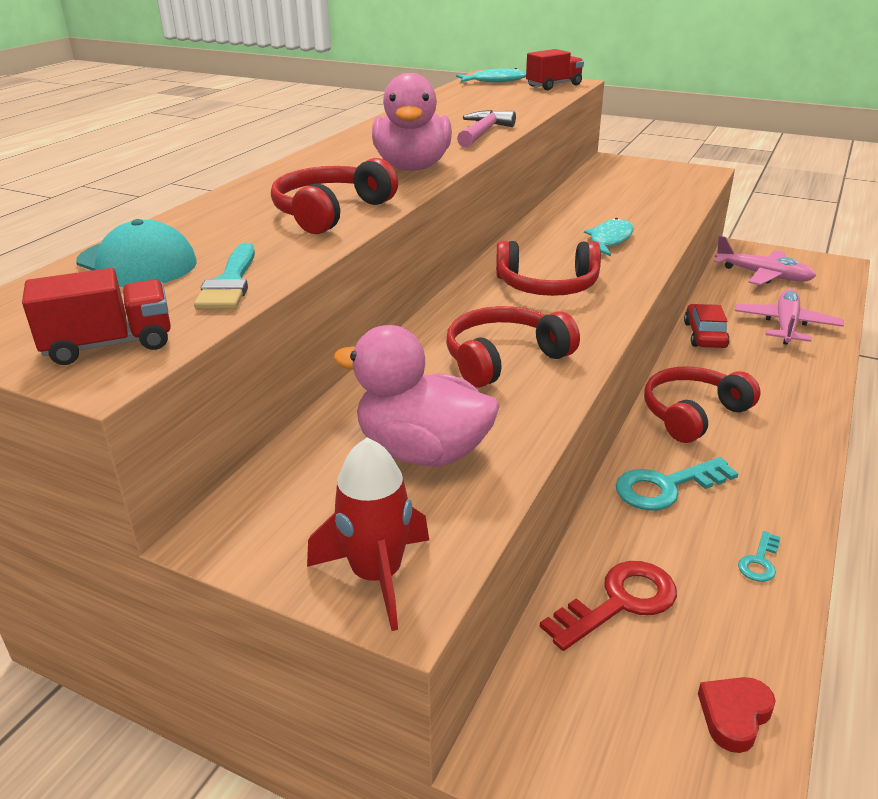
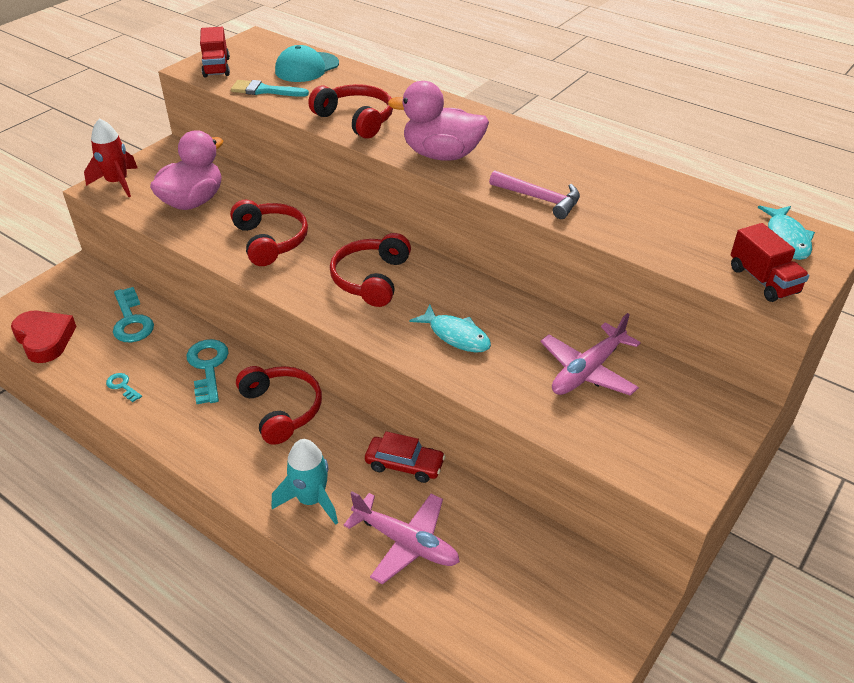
camera: 100 degrees right, 10 degrees up
(618, 603) = (131, 320): red key -> turquoise key
(734, 715) = (45, 339): red heart -> red heart, size x1.68
(763, 275) = (540, 582): pink plane -> pink plane (587, 371)
(790, 375) = (311, 500): none -> turquoise rocket

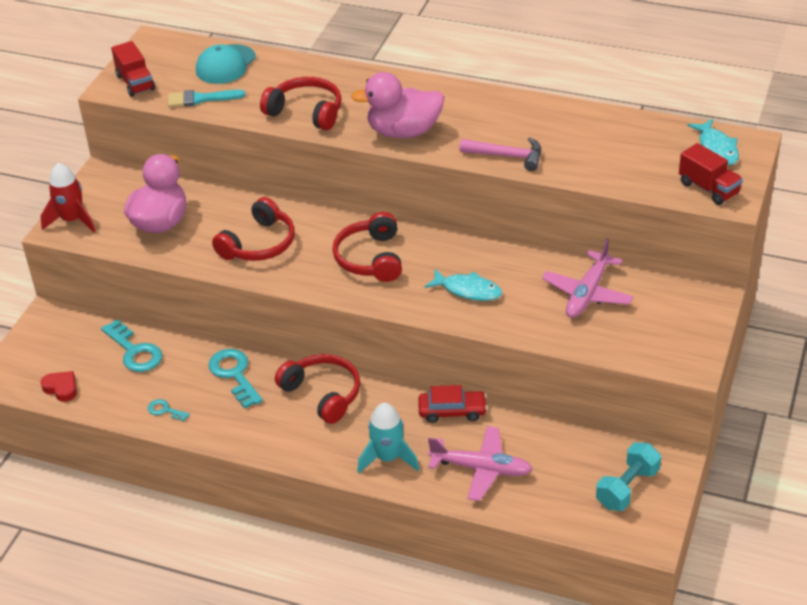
camera: 15 degrees left, 0 degrees up
(45, 339) = (61, 388): red heart -> red heart, size x0.59
(270, 241) = (259, 244): red headphones -> red headphones turned 75 degrees clockwise
(566, 618) = (627, 488): none -> turquoise dumbbell

